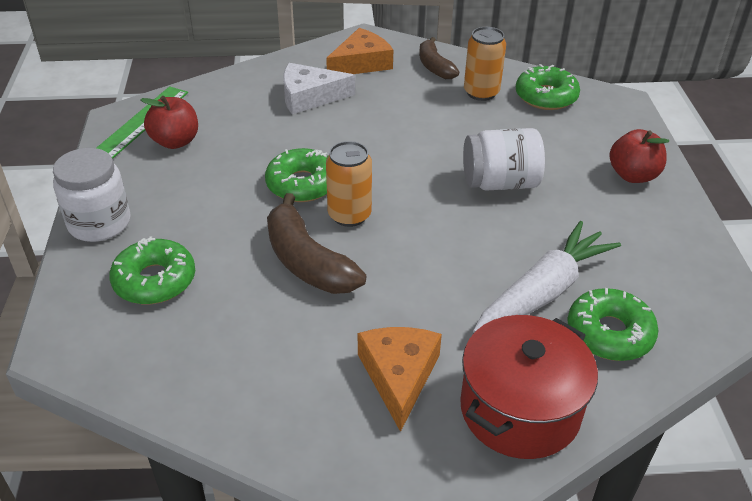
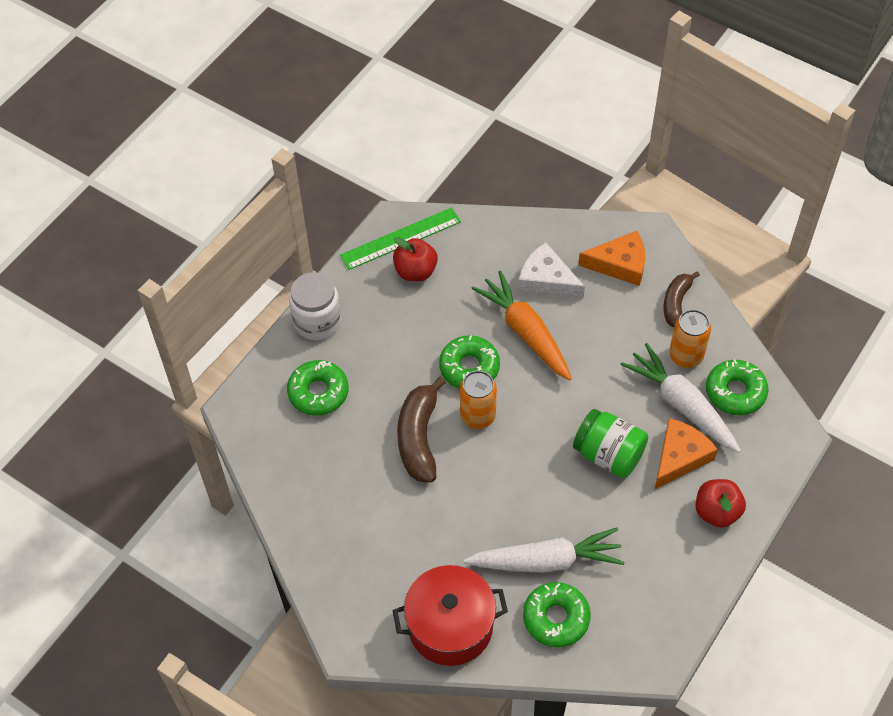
camera: 40 degrees right, 15 degrees up
(328, 137) = (525, 332): none -> orange carrot
(399, 376) = (402, 557): orange cheese -> orange cheese (680, 457)
(500, 183) = (608, 454): white jar -> green jar
(516, 122) = (681, 405): none -> white carrot

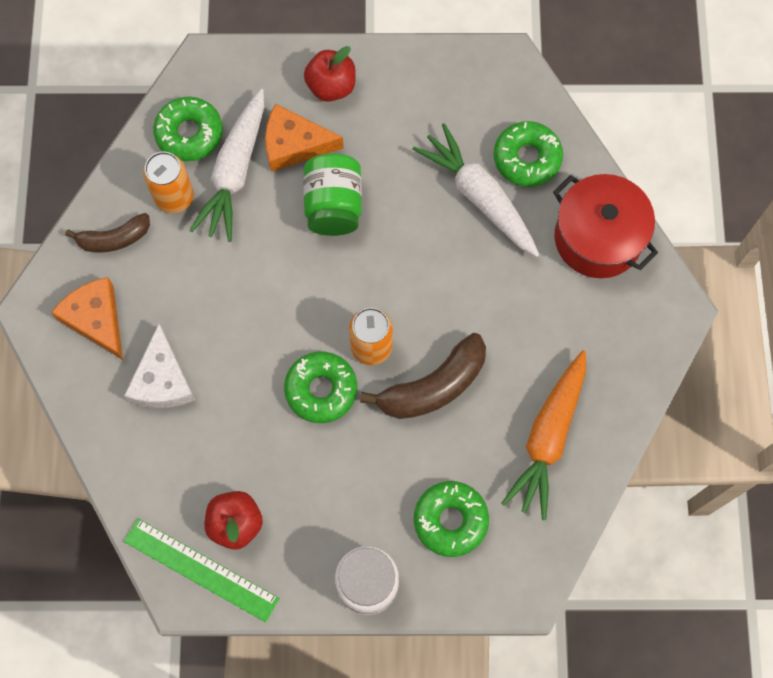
camera: 125 degrees left, 15 degrees up
(525, 332) = (242, 362): orange carrot -> orange carrot (548, 437)

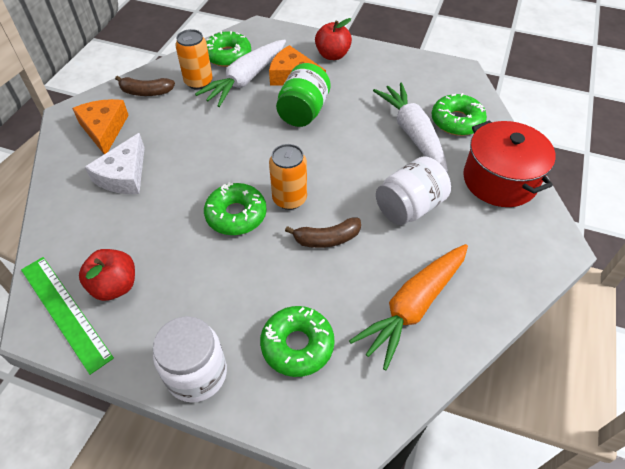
camera: 20 degrees right, 20 degrees down
(433, 386) = (327, 239): brown banana -> brown banana, size x0.63
(508, 312) = (409, 207): none -> white jar

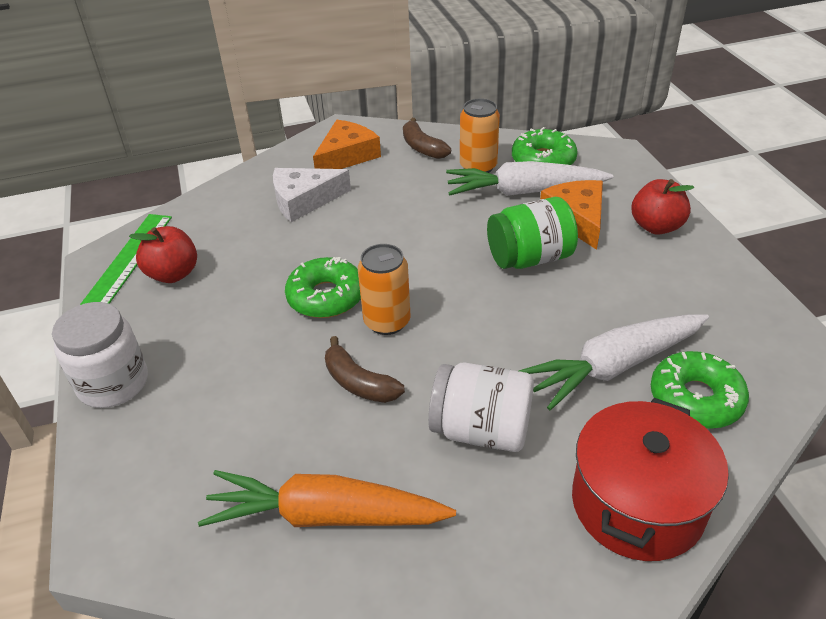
camera: 55 degrees right, 10 degrees down
(297, 345) = (196, 438): green donut -> none
(412, 133) = (614, 366): white carrot -> white carrot turned 150 degrees counterclockwise

